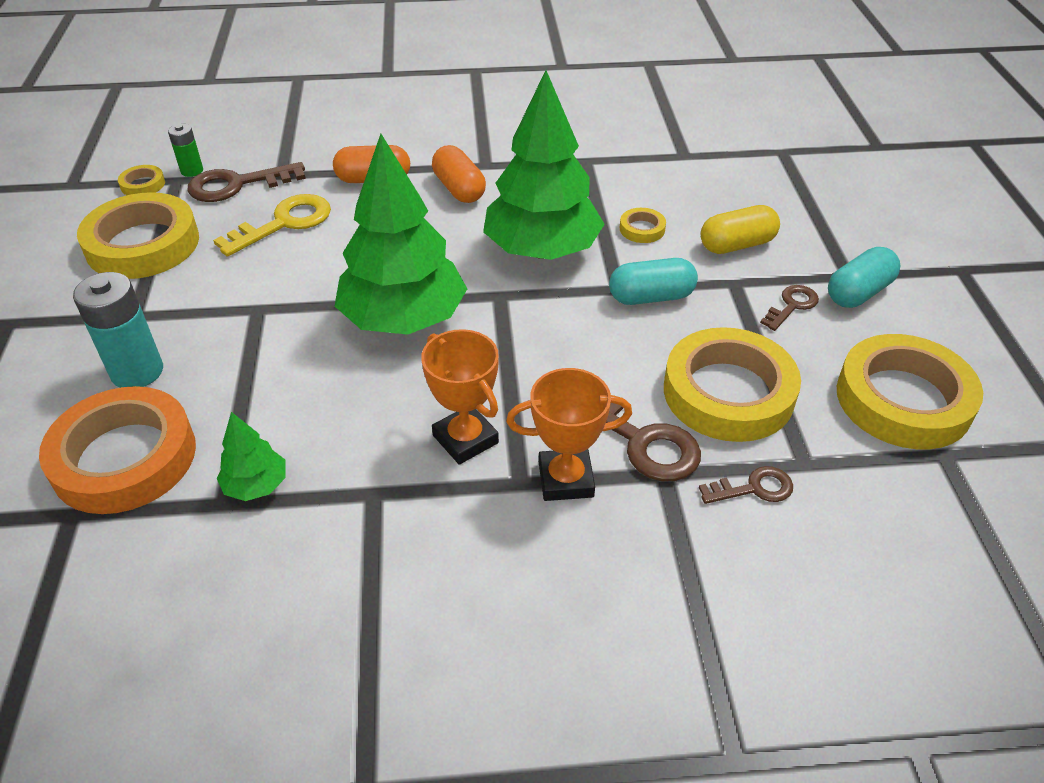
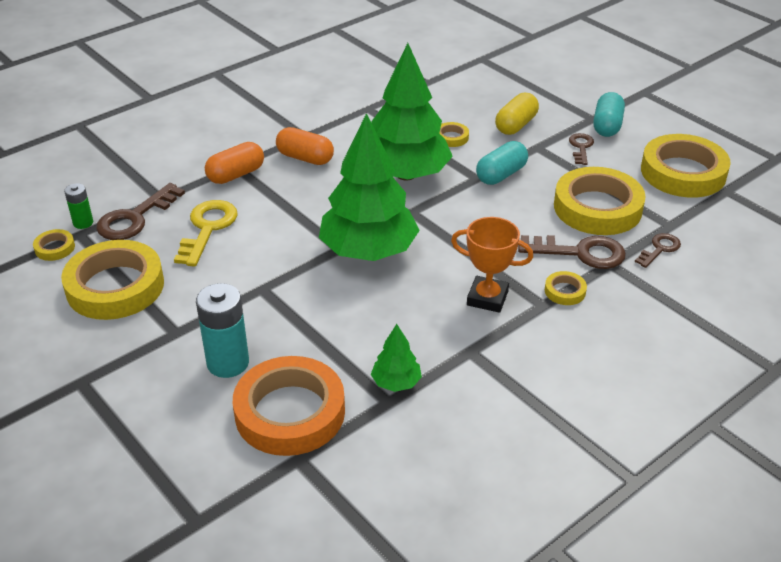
camera: 35 degrees left, 5 degrees down
(566, 479) = (565, 291): orange trophy -> yellow tape

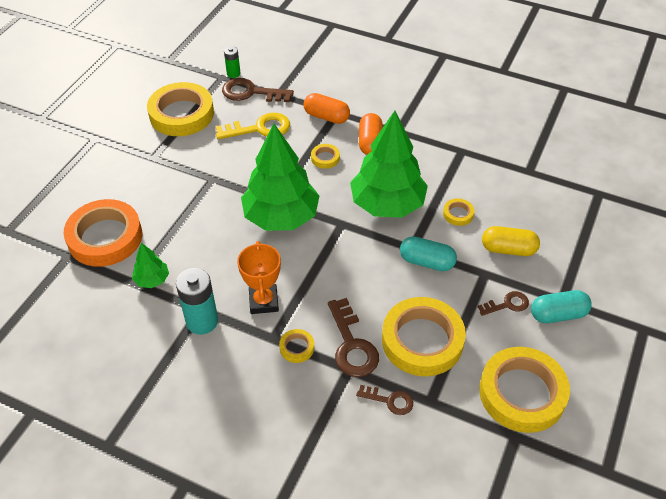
camera: 65 degrees right, 10 degrees up
(55, 248) = (203, 74): yellow tape -> yellow tape (325, 158)
(228, 363) = (136, 192): turquoise battery -> turquoise battery (202, 321)

